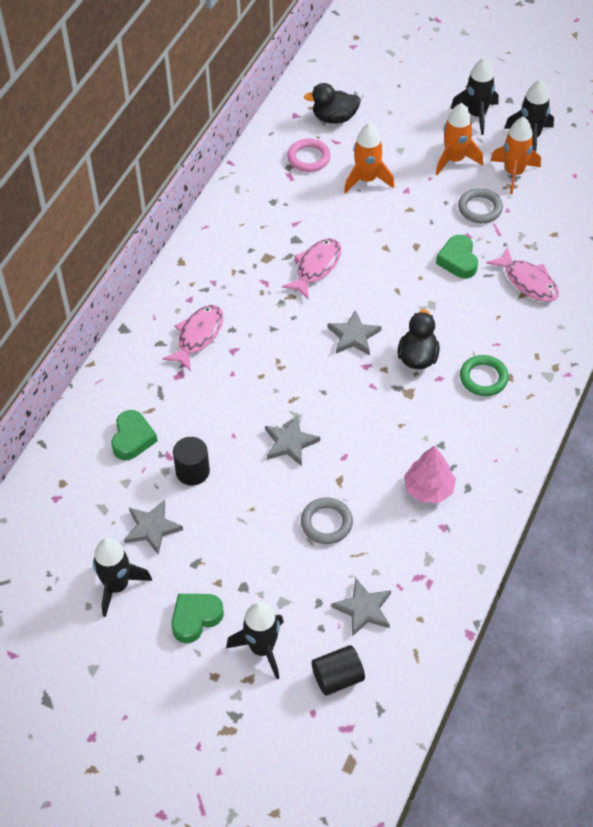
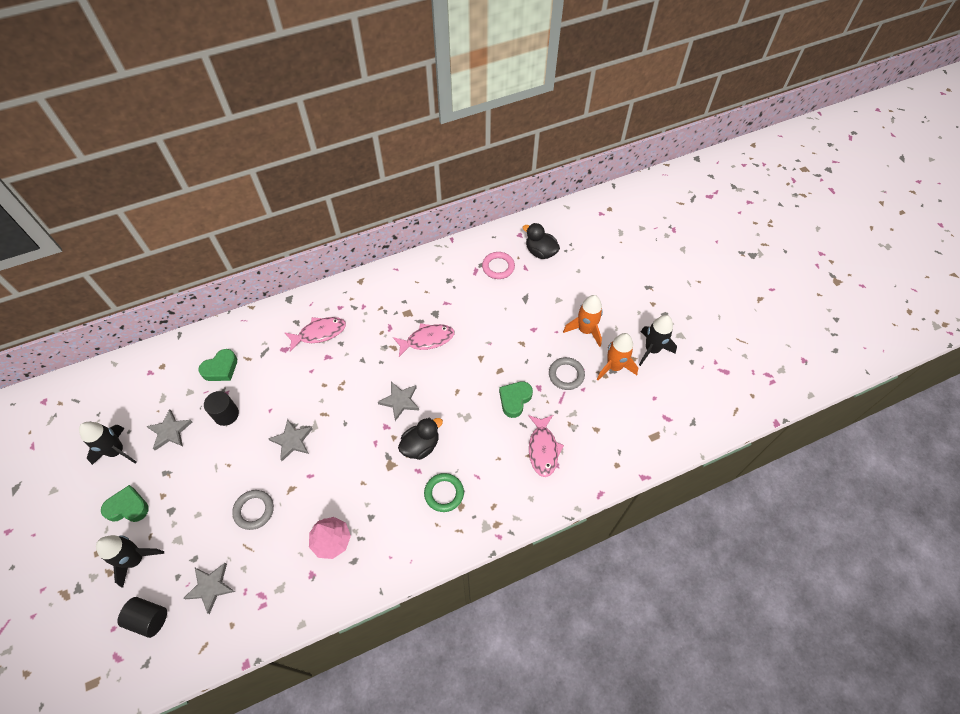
camera: 40 degrees right, 5 degrees up
(367, 180) = (517, 305): orange rocket -> none
(476, 115) = (631, 310): black rocket -> none

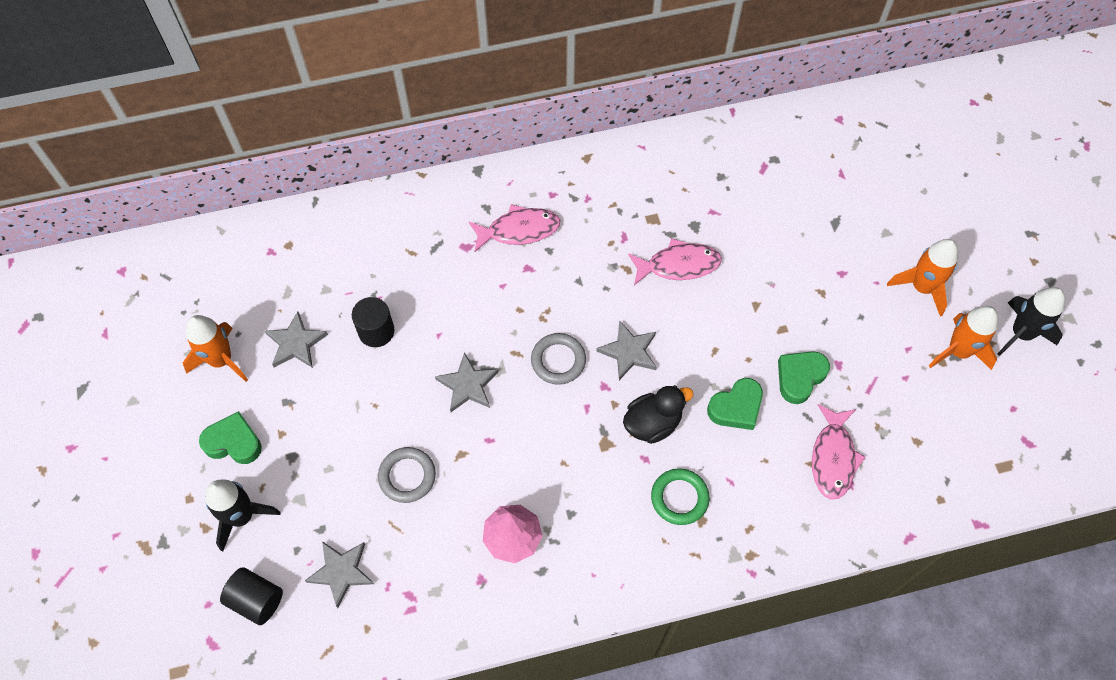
camera: 10 degrees right, 5 degrees up
(117, 451) = (221, 360): black rocket -> orange rocket
(221, 368) = (372, 262): green heart -> green heart (736, 407)
(498, 267) = (799, 167): pink ring -> none
(540, 252) = (868, 152): black duck -> none
(566, 375) = (882, 352): grey ring -> grey ring (558, 360)

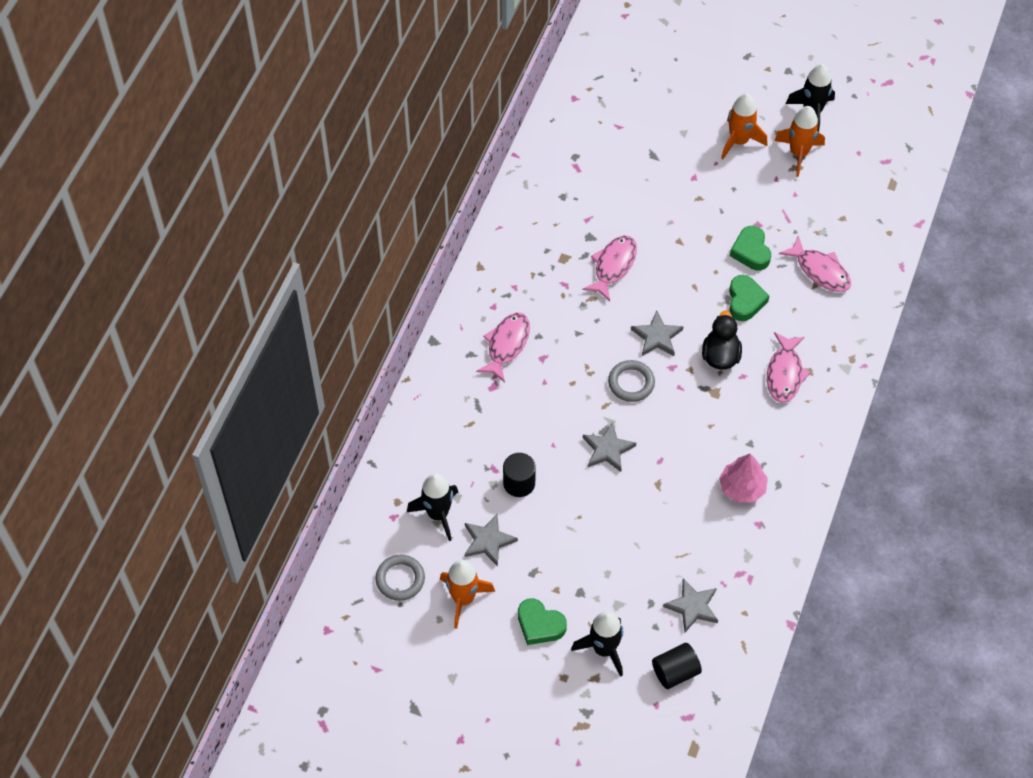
camera: 55 degrees left, 5 degrees down
(233, 442) = (540, 625): green heart -> green heart turned 105 degrees counterclockwise
(297, 285) = (438, 514): none -> black rocket
(407, 476) = (650, 526): grey ring -> grey ring (400, 579)
(679, 498) = (784, 373): green ring -> pink fish

